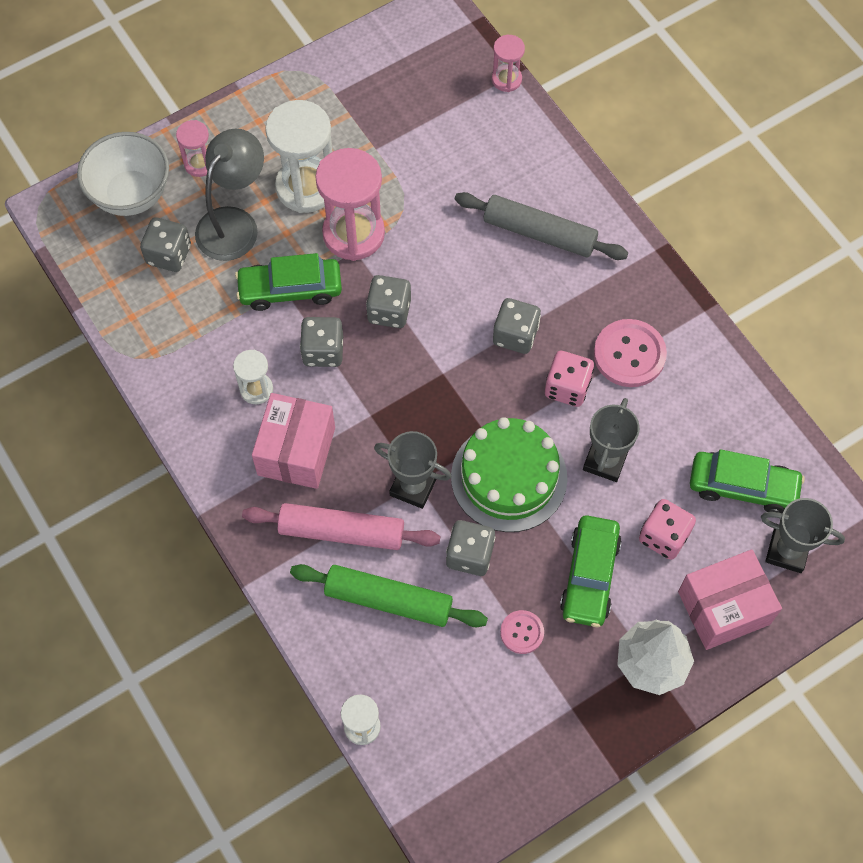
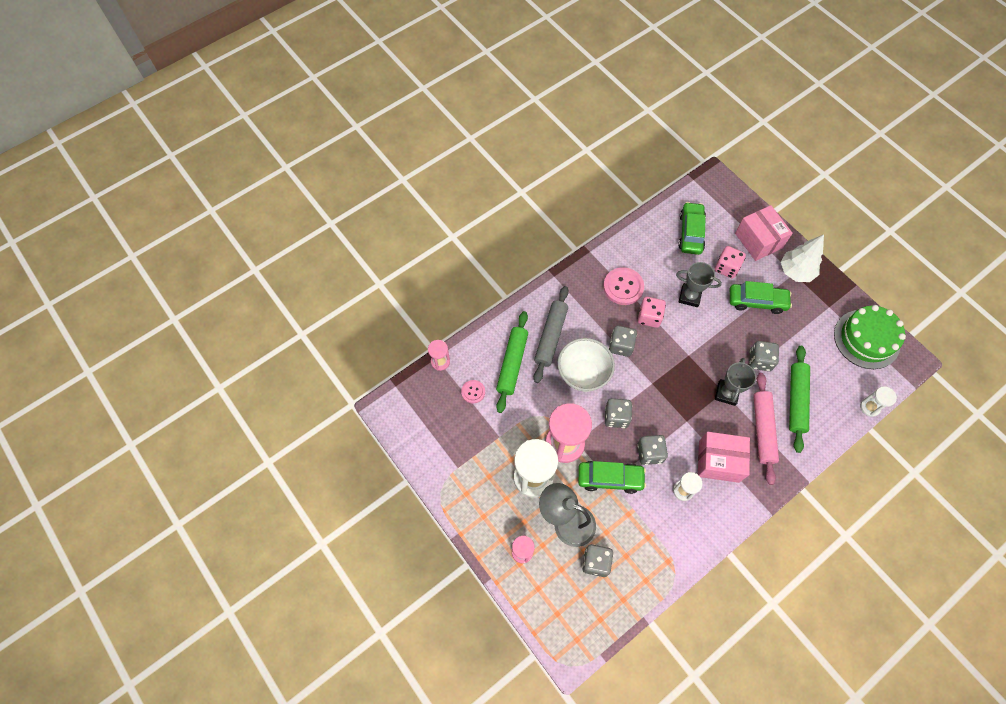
camera: 95 degrees left, 0 degrees up
(131, 195) = (552, 597): white bowl -> white bowl (583, 374)
(290, 289) = (610, 478): green car -> green car turned 75 degrees counterclockwise
(495, 175) = (512, 364): none -> green rolling pin
(509, 477) = (709, 344): green cake -> green cake (866, 339)
(522, 632) = (796, 332): pink button -> pink button (473, 392)
(787, 551) = (721, 213): grey trophy -> none

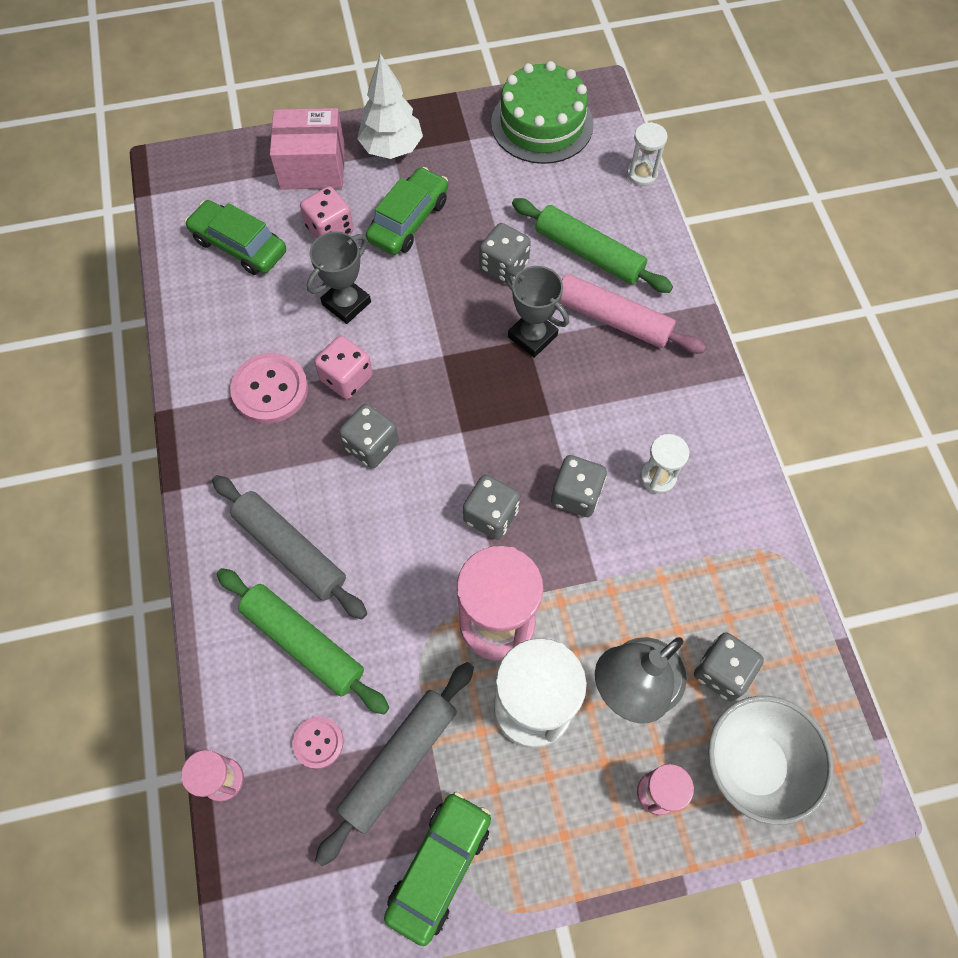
camera: 65 degrees left, 0 degrees up
(481, 429) = (399, 762): none -> grey rolling pin
(583, 374) = (389, 531): white bowl -> white bowl (753, 765)
(610, 478) = (591, 578): green car -> green car (439, 867)
(718, 461) = (634, 403): pink box -> none

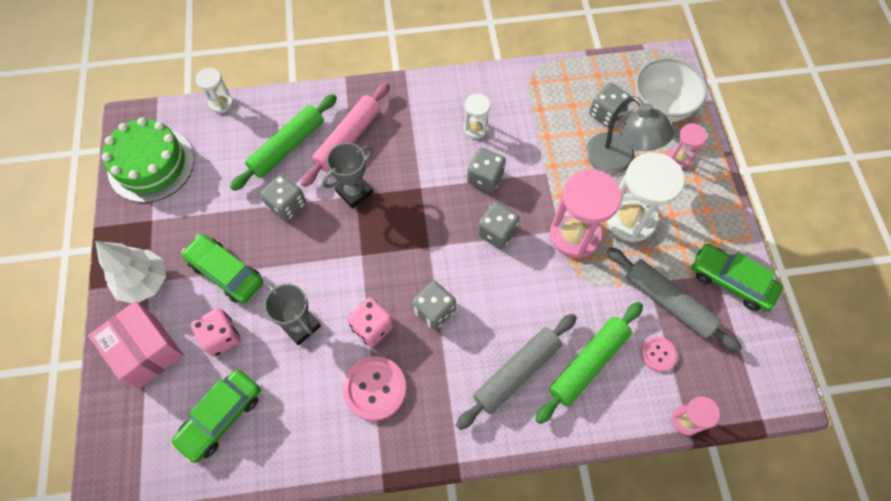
camera: 85 degrees left, 0 degrees up
(312, 166) = (146, 351): pink box -> pink box turned 45 degrees counterclockwise

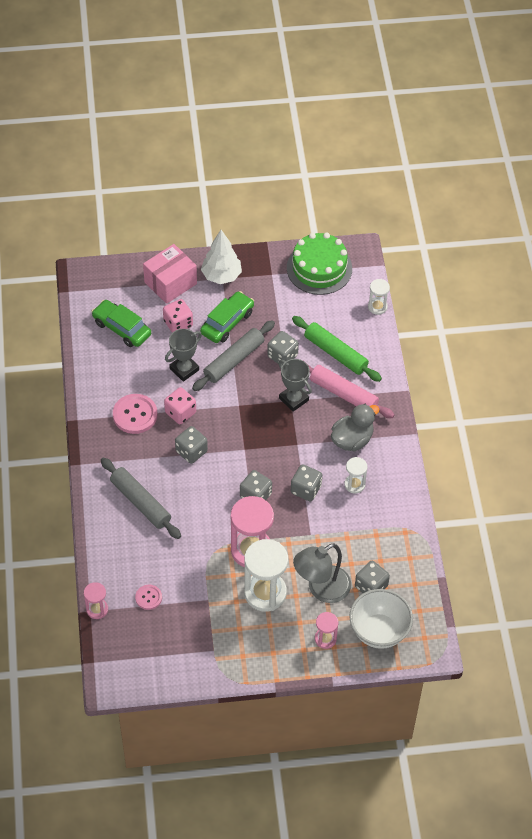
camera: 90 degrees right, 10 degrees down
(414, 130) = (352, 440): none -> grey duck
(588, 364) = (144, 549): green rolling pin -> none
(668, 302) = (190, 611): grey rolling pin -> grey rolling pin (234, 360)
(730, 281) = (206, 660): green car -> none

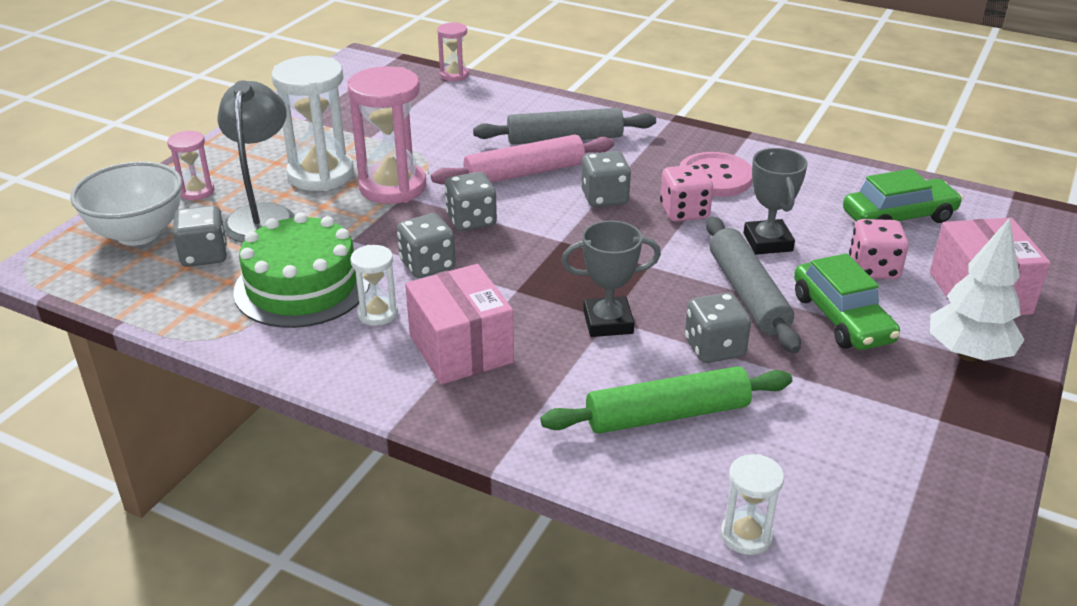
camera: 125 degrees right, 20 degrees down
(148, 597) = (426, 105): pink button -> none
(319, 268) = (921, 495): green cake -> green cake (302, 286)
(343, 394) = (565, 382): pink rolling pin -> pink rolling pin (524, 173)
(352, 440) = (461, 349): grey duck -> pink box

